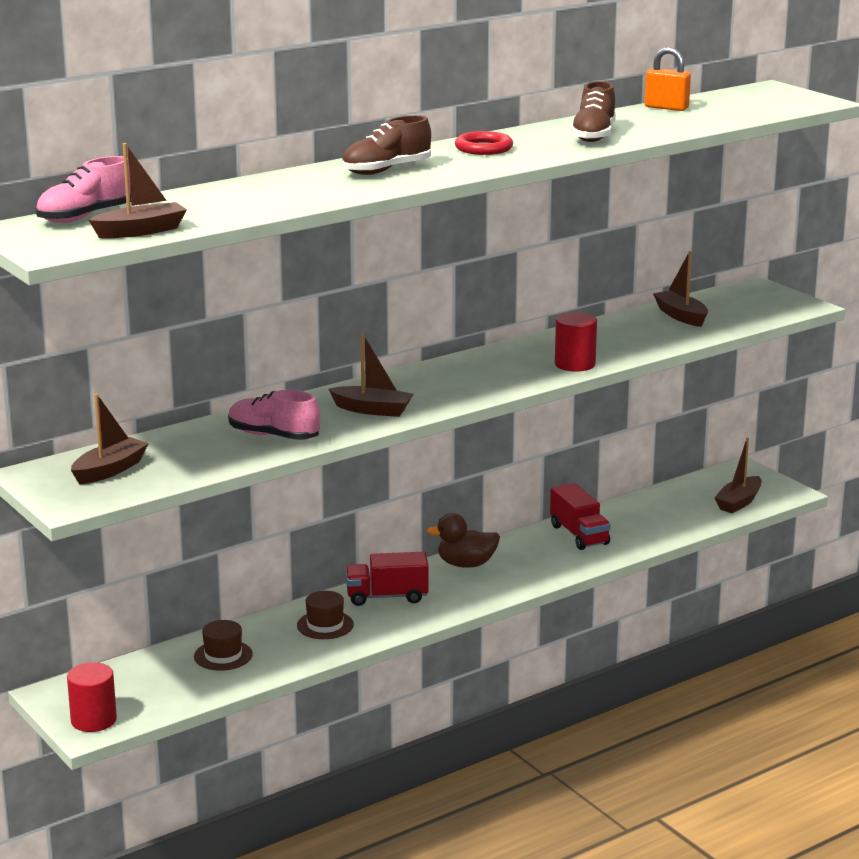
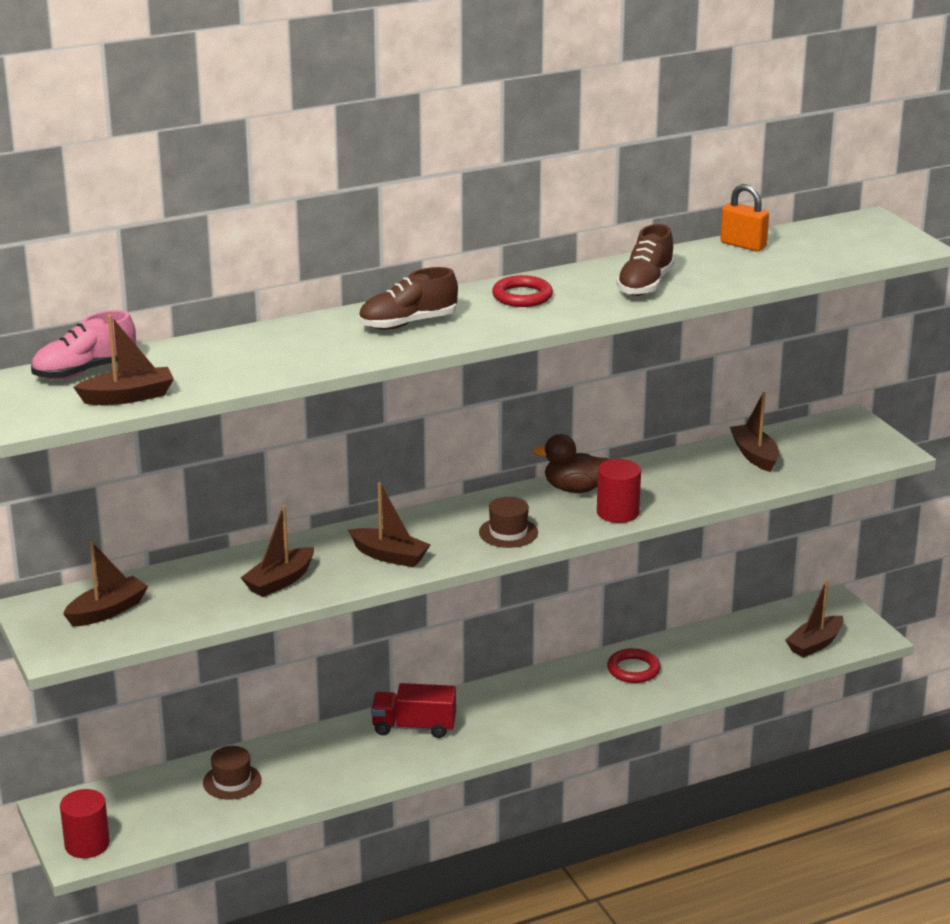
camera: 10 degrees right, 5 degrees up
(273, 436) = (280, 581): pink shoe -> brown boat
(325, 625) = (342, 755): brown hat -> brown hat (508, 532)
(466, 564) = (506, 695): brown duck -> brown duck (574, 489)
(579, 535) = (633, 669): red truck -> red ring

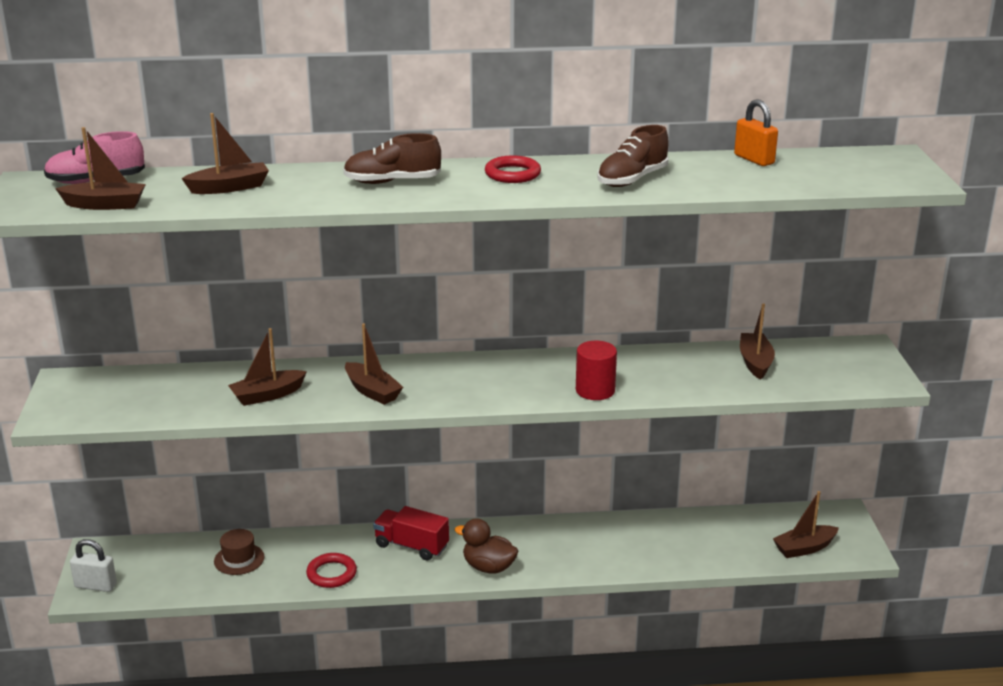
camera: 20 degrees right, 0 degrees up
(87, 844) = (95, 586): red cylinder -> white padlock
(107, 611) = (116, 393): brown boat -> brown boat (229, 187)
(508, 532) = (487, 390): brown hat -> none
(574, 489) = (572, 363): brown duck -> brown duck (488, 567)
(633, 669) = (626, 536): red ring -> red ring (331, 574)

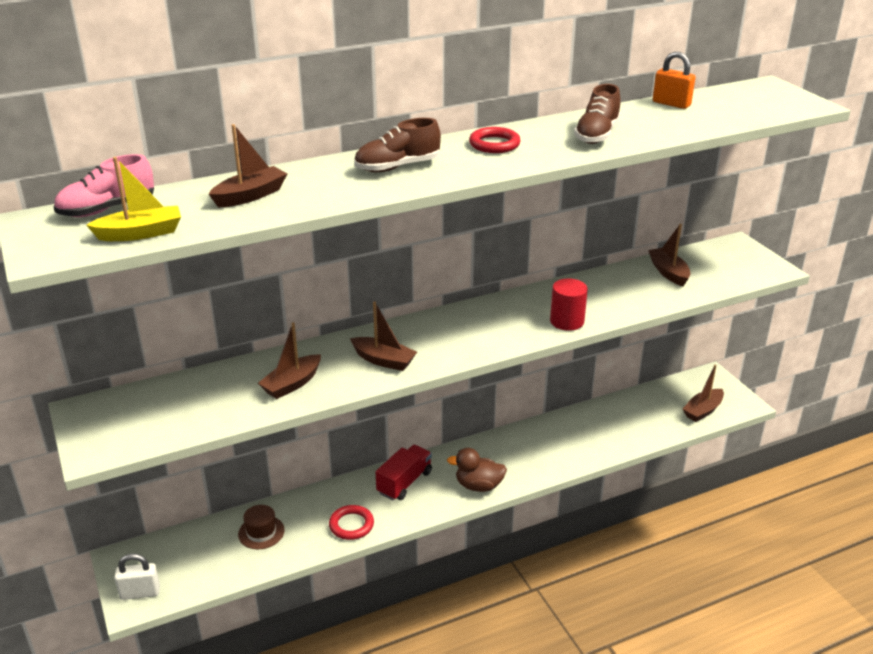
camera: 20 degrees left, 5 degrees up
(105, 205) = (140, 233): brown boat -> yellow boat
(411, 546) = (404, 482): red truck -> red truck turned 120 degrees clockwise

